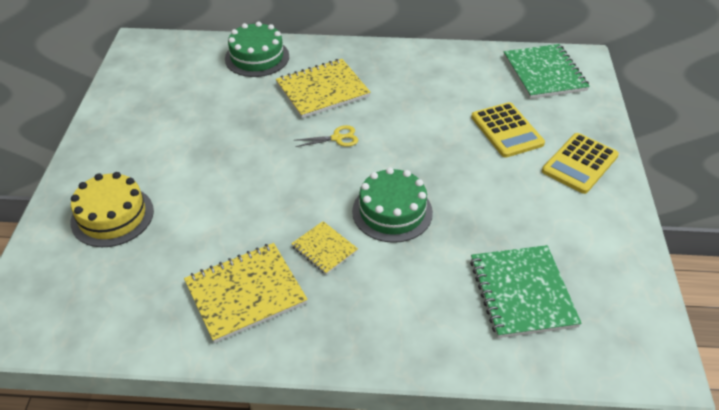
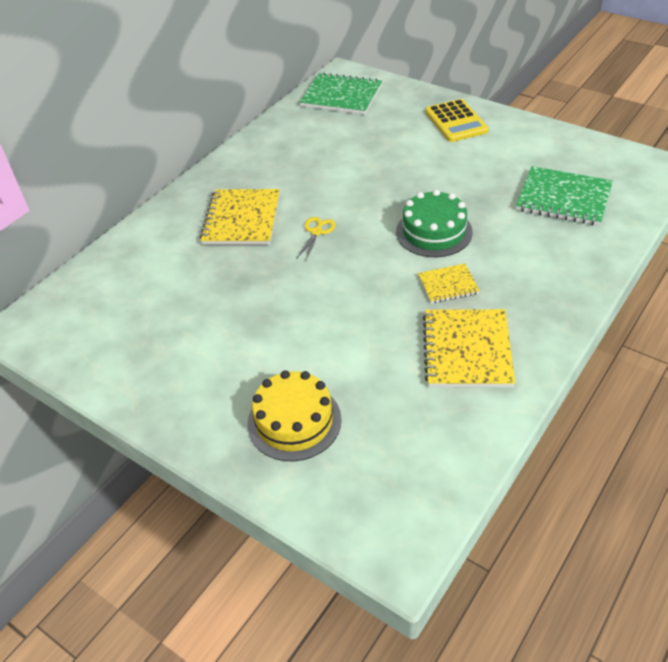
camera: 55 degrees left, 0 degrees up
(257, 57) = (146, 246): green cake -> none
(506, 130) = (390, 139): yellow calculator -> none

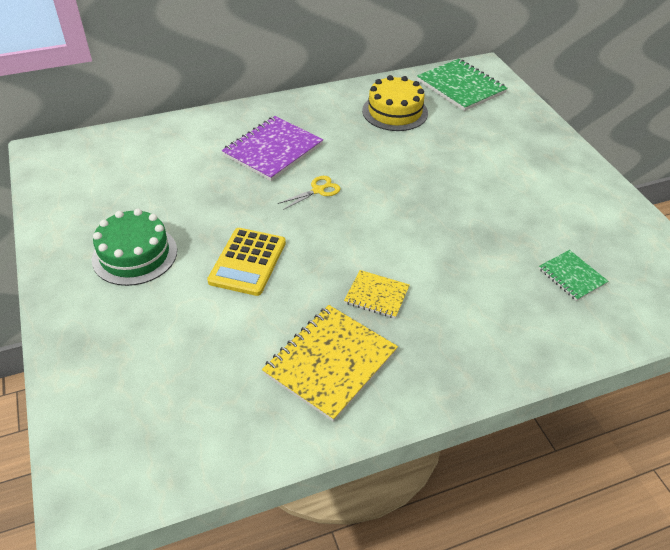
camera: 30 degrees right, 0 degrees up
(241, 219) = (273, 150): yellow notebook -> purple notebook
(294, 421) = (135, 334): yellow cake -> yellow cake (395, 112)
(434, 232) = (415, 242): green cake -> green cake (135, 254)
(456, 121) = (541, 154): yellow calculator -> yellow calculator (247, 262)
(563, 198) = (572, 276): green notebook -> green notebook, size x0.55

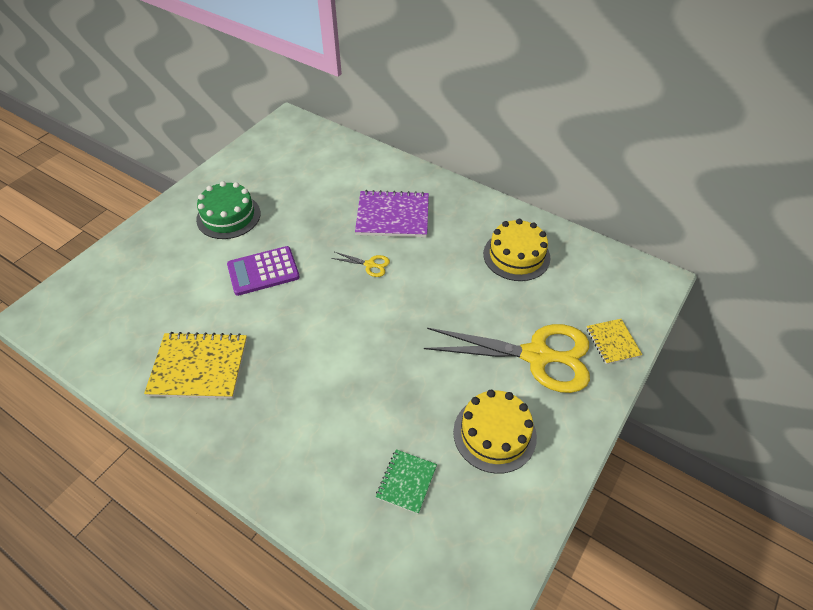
camera: 55 degrees right, 5 degrees up
(247, 262) = (263, 271): yellow calculator -> purple calculator
(376, 295) = (282, 358): yellow notebook -> yellow notebook (612, 342)
(461, 87) = (605, 279): green notebook -> none
(504, 152) = (537, 356): none -> yellow scissors
(560, 208) = (494, 434): none -> yellow cake

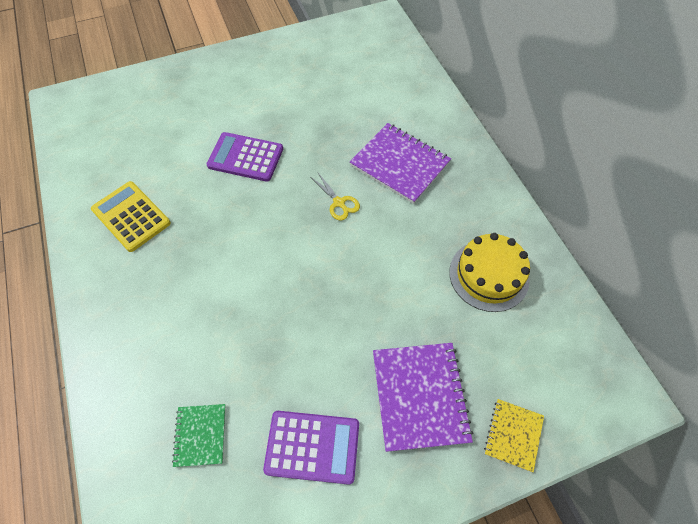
camera: 35 degrees right, 10 degrees up
(199, 367) = (131, 216): yellow notebook -> yellow calculator
(228, 216) = (259, 89): green cake -> none
(406, 481) = (200, 435): green notebook -> green notebook turned 60 degrees counterclockwise
(494, 434) = (312, 447): yellow cake -> purple calculator
(537, 356) = (420, 396): yellow scissors -> purple notebook

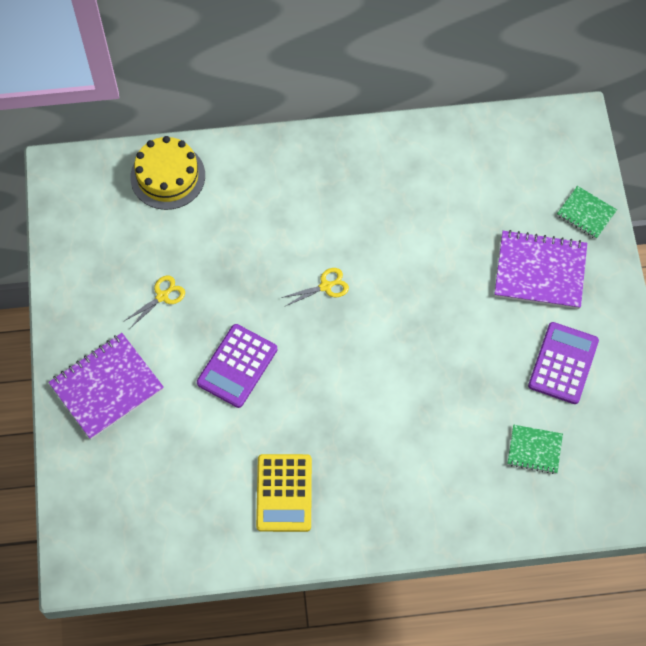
camera: 75 degrees left, 5 degrees up
(131, 216) = (284, 493): yellow calculator -> yellow calculator turned 60 degrees counterclockwise
(296, 97) = (162, 296): none -> yellow scissors
(400, 164) = (293, 217): purple notebook -> purple notebook (106, 387)
(489, 275) = (443, 180): yellow cake -> yellow cake (168, 176)
(513, 435) = (586, 213): yellow notebook -> green notebook

